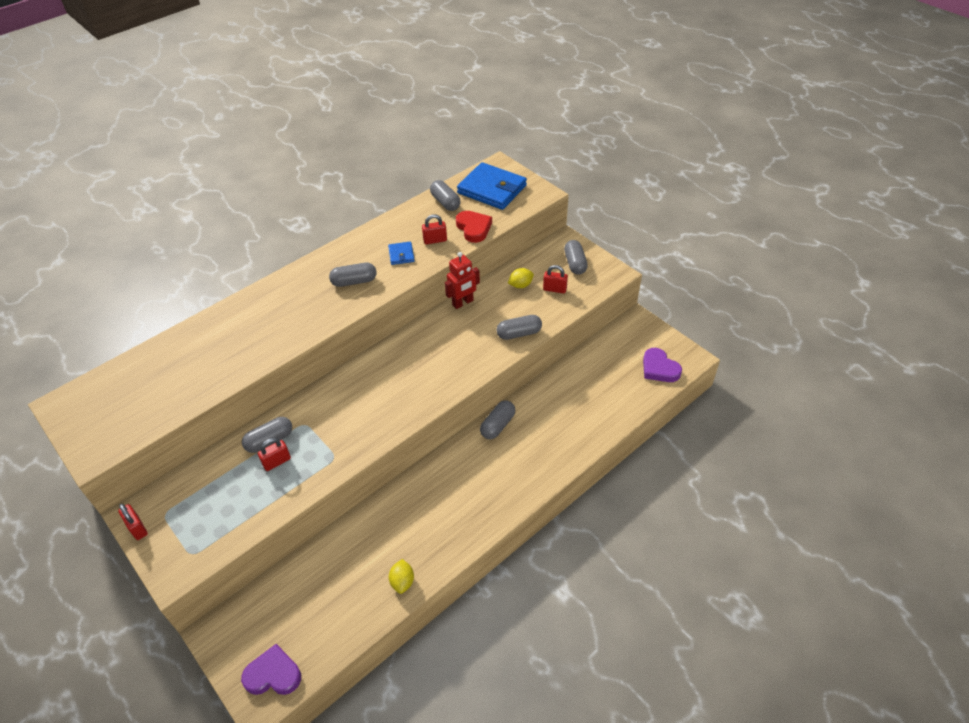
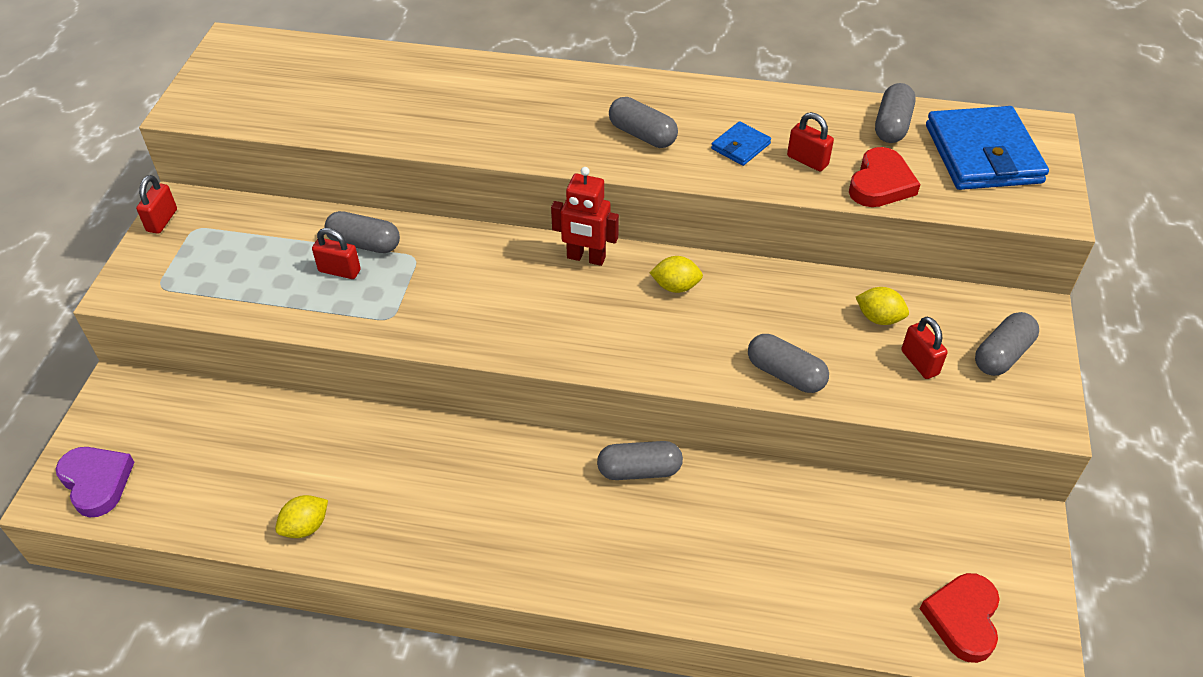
camera: 50 degrees right, 0 degrees up
(433, 337) = (675, 286): none -> yellow lemon
(463, 303) = (771, 277): red robot -> red robot (586, 258)
(659, 368) = (963, 619): purple heart -> red heart

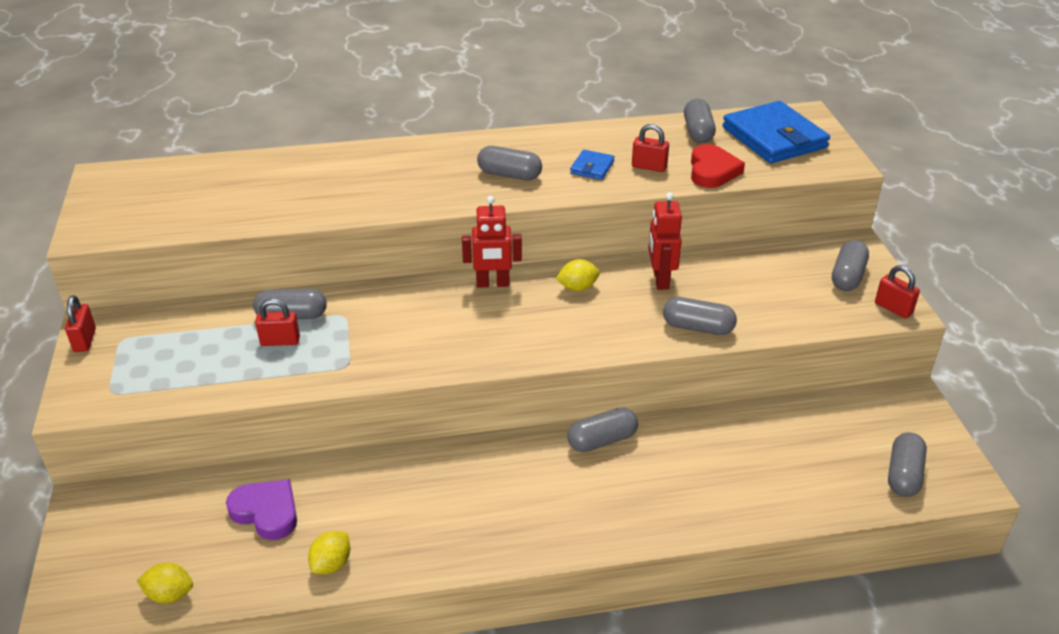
camera: 20 degrees left, 10 degrees down
(96, 482) = (103, 586): purple heart -> purple heart (266, 512)
(774, 301) = (660, 280): none -> red robot
(879, 318) = (745, 273): yellow lemon -> yellow lemon (170, 594)
(919, 362) = (792, 296): red padlock -> red padlock (893, 308)
(963, 619) = (903, 475): red heart -> grey capsule

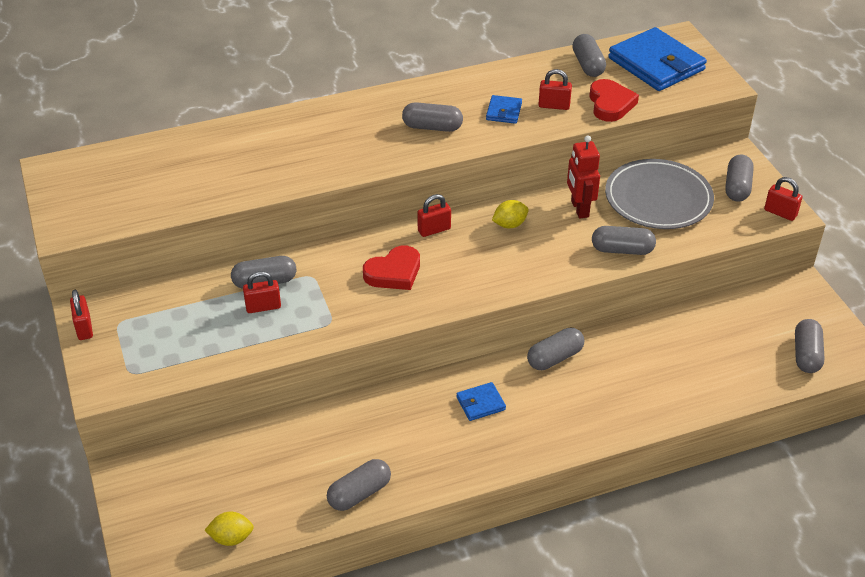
camera: 10 degrees left, 5 degrees up
(266, 512) = (288, 458): purple heart -> none
(331, 564) = (359, 493): yellow lemon -> grey capsule
(434, 322) = (394, 272): none -> red heart
(492, 284) = (434, 230): red robot -> red padlock
(502, 480) = (480, 403): none -> blue wallet
(753, 278) = (658, 198): none -> grey plate

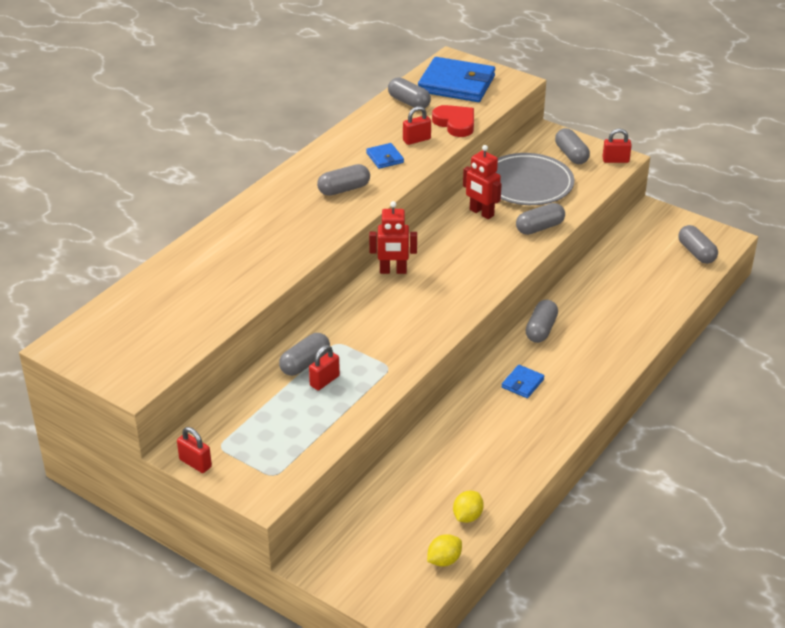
camera: 35 degrees left, 5 degrees down
(359, 493) = (502, 483): grey capsule -> none
(394, 272) = (396, 313): red heart -> none
(434, 230) = (393, 271): red padlock -> red robot
(509, 224) = (444, 244): yellow lemon -> yellow lemon (467, 516)

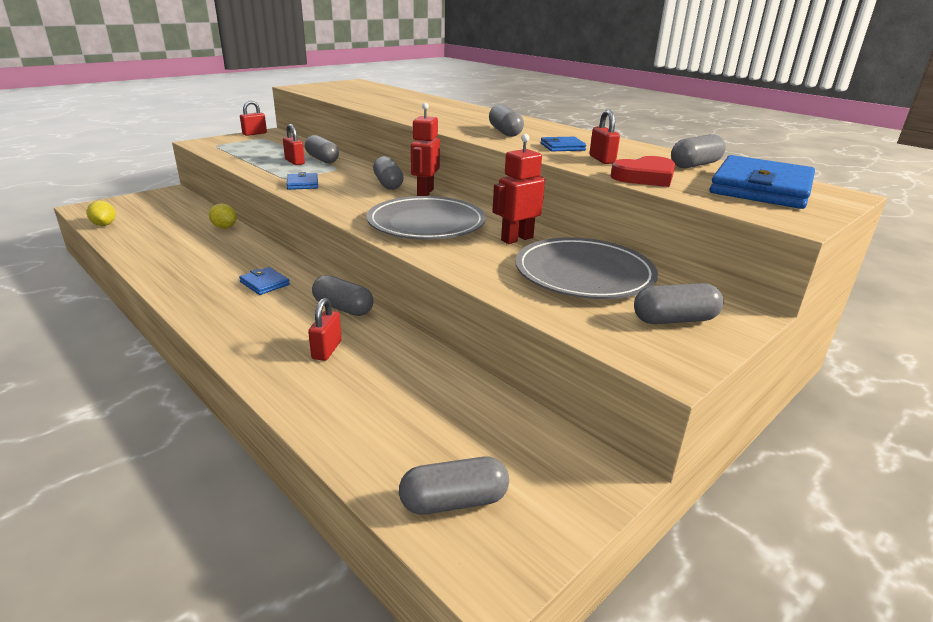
camera: 100 degrees right, 10 degrees down
(402, 351) = (303, 184): none -> blue wallet
(467, 516) = (133, 237): yellow lemon -> yellow lemon (224, 227)
(472, 258) = (426, 223): none -> grey plate
(539, 228) = (470, 265): grey capsule -> grey capsule (388, 184)
(615, 160) = (663, 359): red padlock -> red padlock (327, 350)

